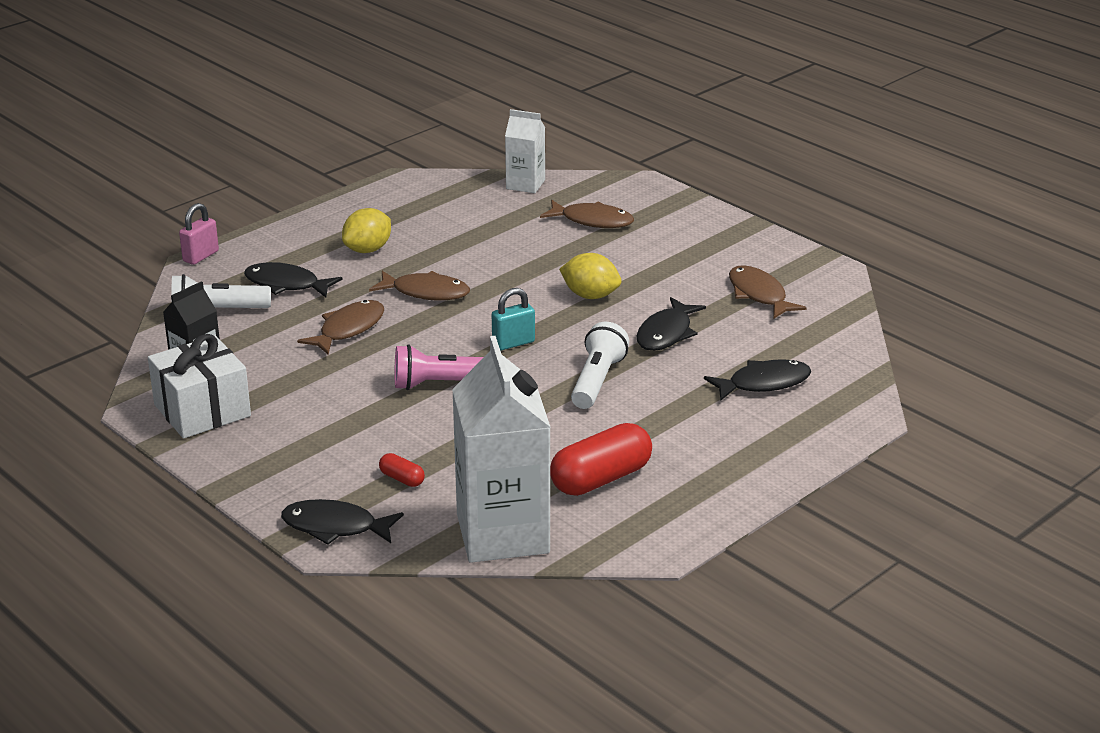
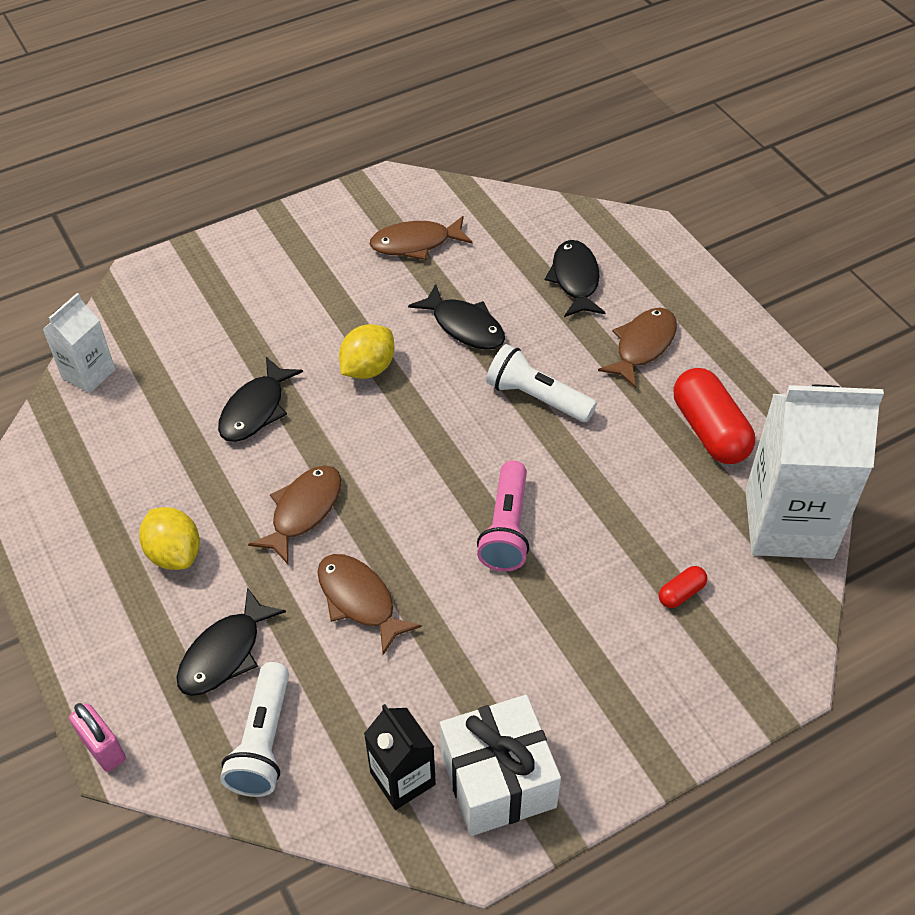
camera: 75 degrees left, 20 degrees up
(335, 527) = (759, 666): black fish -> black fish (256, 409)
(513, 343) = (442, 451): turquoise padlock -> none
(592, 221) = (206, 333): brown fish -> brown fish (642, 346)

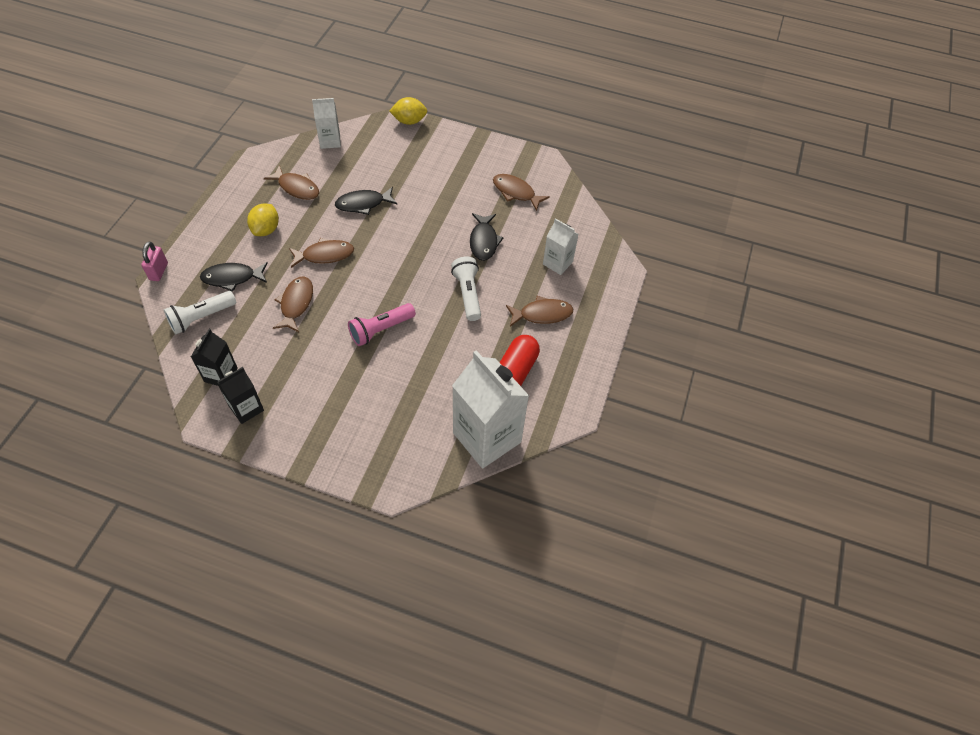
camera: 45 degrees right, 5 degrees up
(134, 467) = (296, 188): none -> brown fish
(368, 368) = (423, 225): yellow lemon -> yellow lemon (409, 121)
(498, 780) = (246, 408): white gift -> black carton
(575, 279) = (557, 263): black fish -> white carton
(681, 593) = (404, 417): red capsule -> none

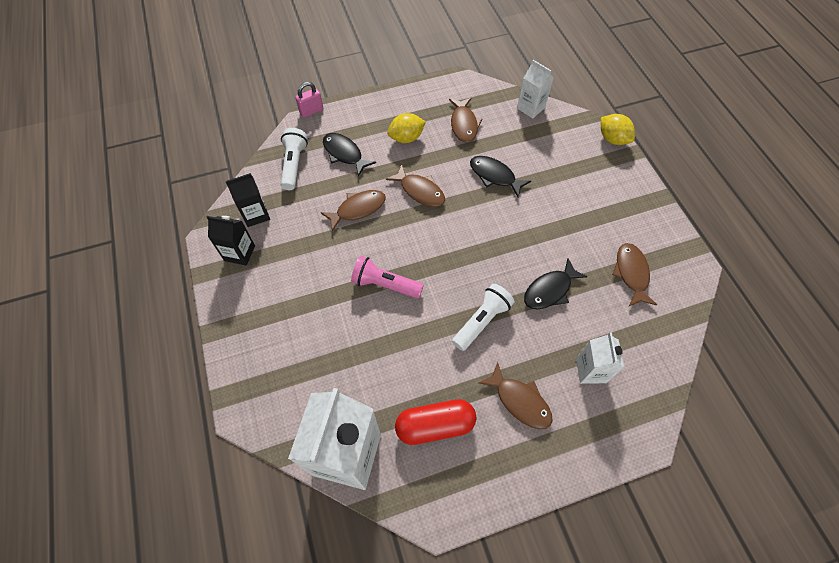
camera: 55 degrees right, 5 degrees up
(201, 318) = (294, 164): white flashlight -> white flashlight turned 75 degrees clockwise

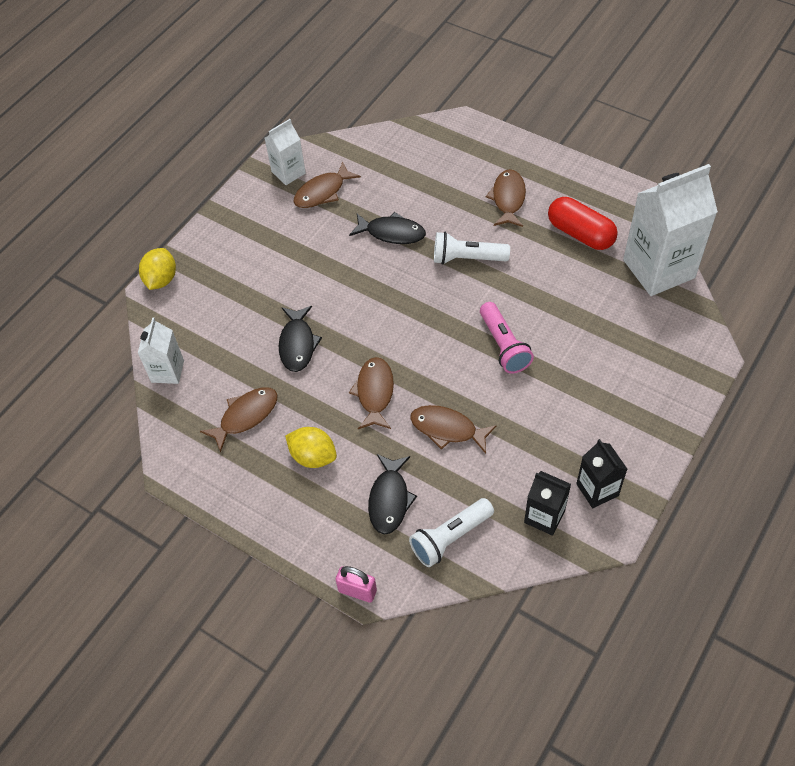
camera: 125 degrees left, 5 degrees down
(591, 370) = (439, 174): white carton -> white carton (288, 172)

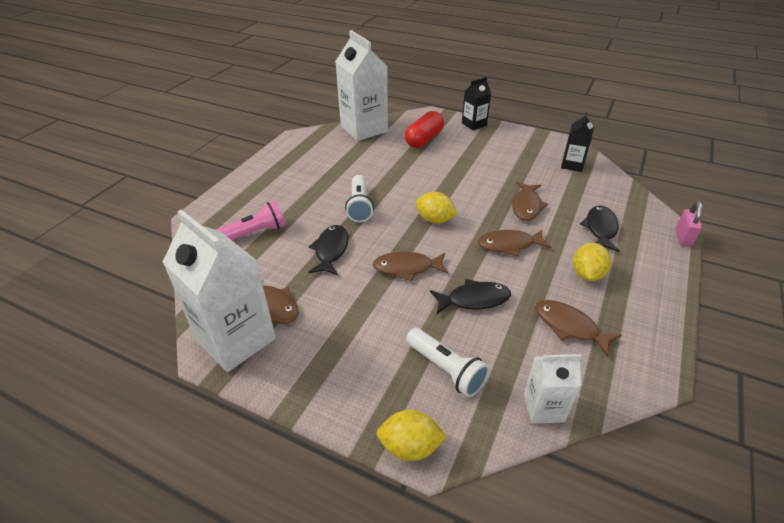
camera: 100 degrees left, 15 degrees down
(288, 172) = (236, 339): white carton -> white carton, size x1.93
(389, 499) = (600, 229): black fish -> black fish turned 75 degrees counterclockwise
(431, 328) = (435, 220): none -> yellow lemon
(450, 538) = (612, 200): white flashlight -> white flashlight (446, 369)
(503, 346) = (443, 185): pink flashlight -> pink flashlight (255, 233)
(508, 199) = (294, 189): brown fish -> brown fish (407, 268)
(580, 234) = (333, 157): red capsule -> red capsule (424, 139)
(597, 490) = (542, 148): black carton -> black carton (474, 124)

